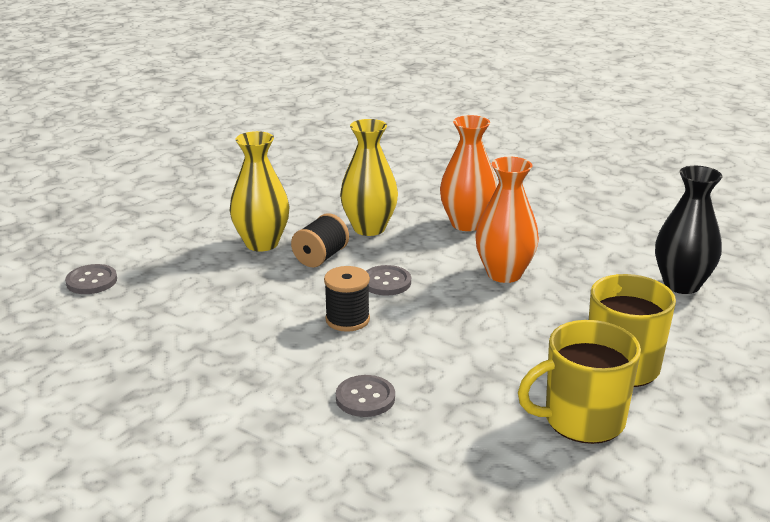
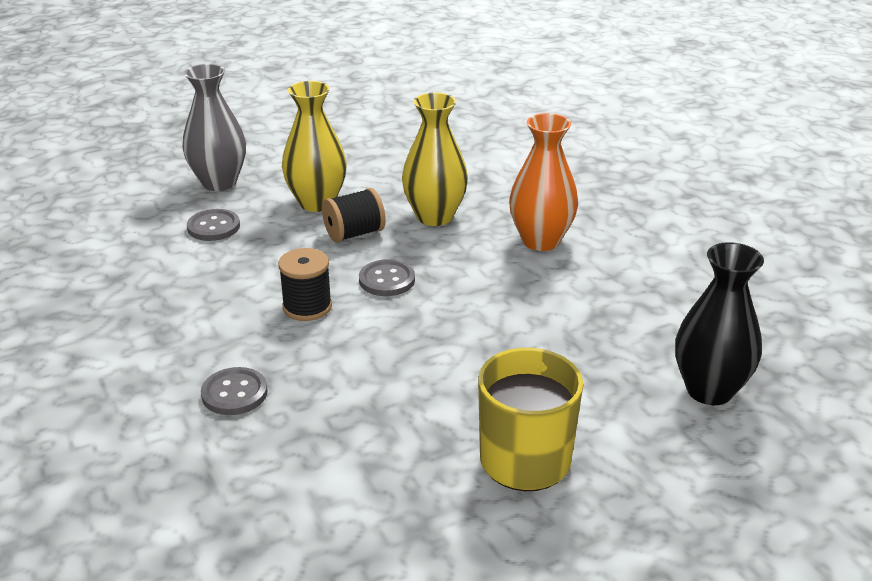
camera: 30 degrees right, 5 degrees up
(91, 281) = (138, 197): grey button -> grey button (213, 227)
(155, 250) = (219, 182): none -> grey vase
(504, 274) = (517, 310): orange vase -> none
(582, 420) = (412, 502): yellow mug -> none

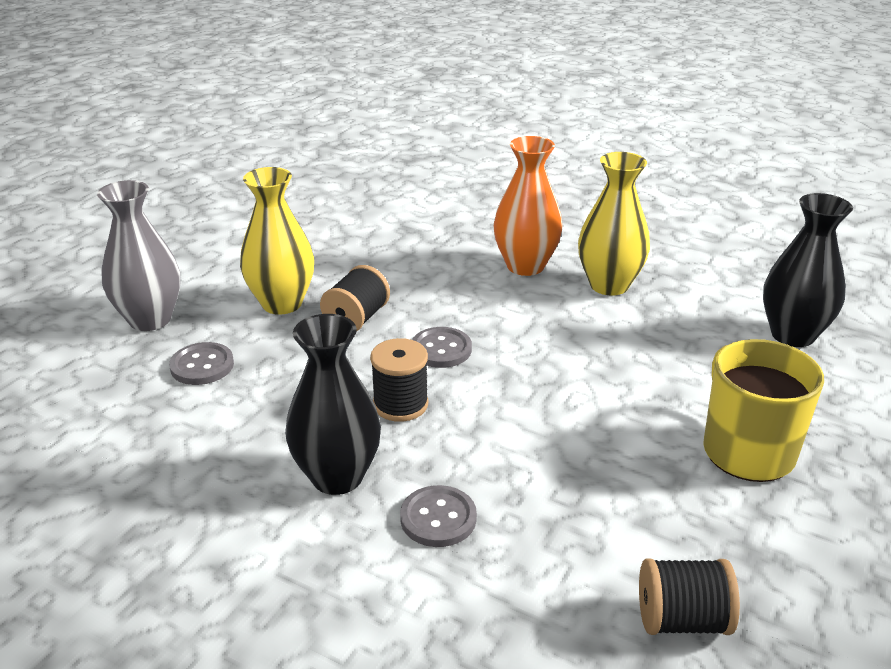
camera: 35 degrees left, 0 degrees up
(206, 336) = (337, 477): none -> black vase
(306, 541) = (682, 620): none -> black spool
(434, 216) = (410, 277): yellow vase -> yellow vase (609, 285)

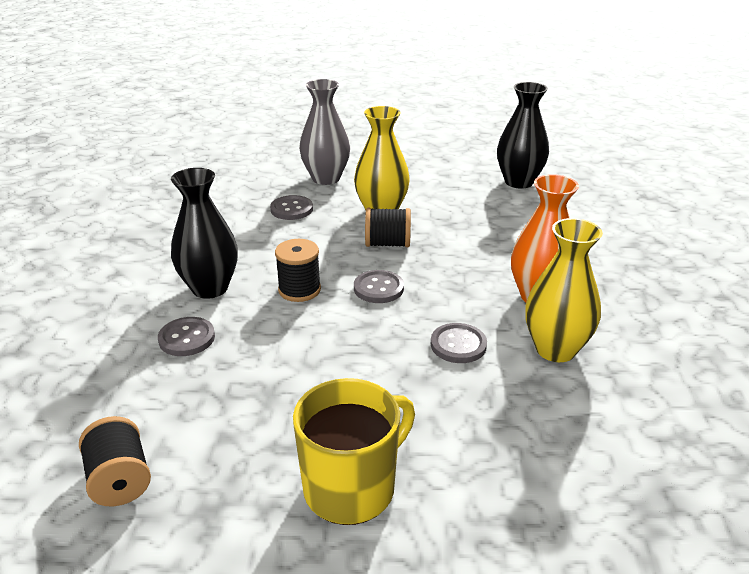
camera: 65 degrees right, 0 degrees up
(572, 331) = (458, 345): none -> grey button
(792, 335) = (585, 497): black vase -> black vase (519, 182)

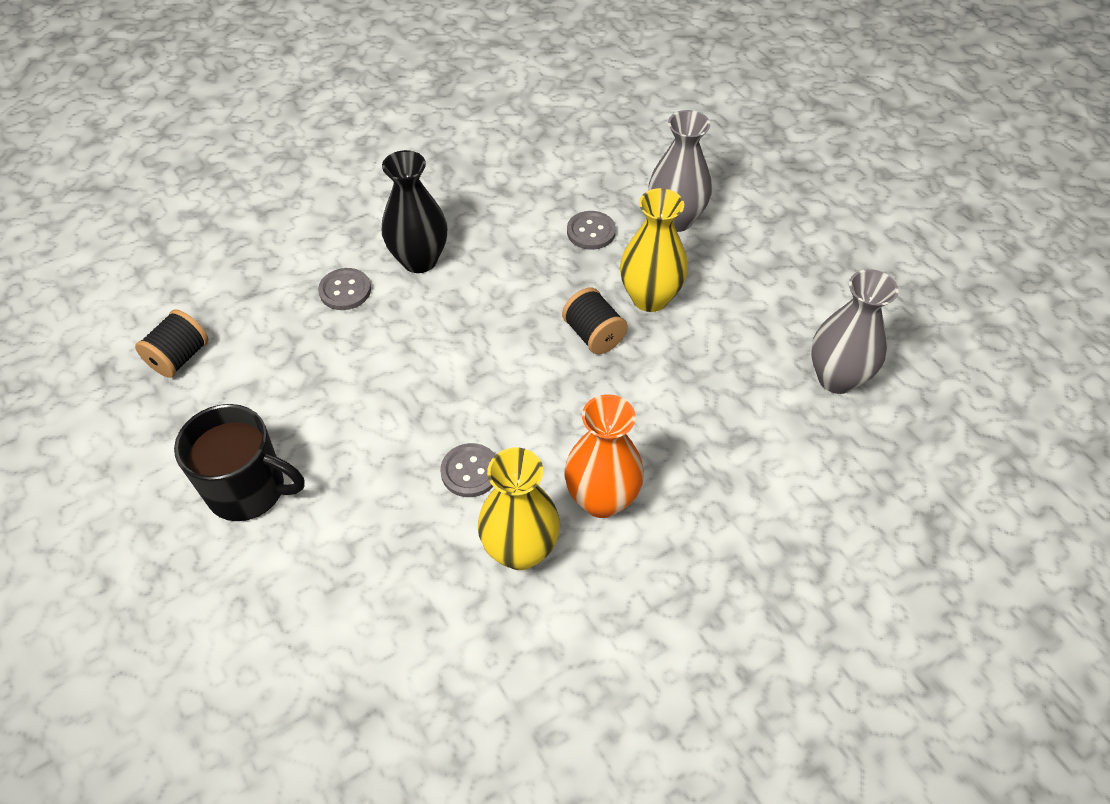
camera: 55 degrees right, 20 degrees up
(299, 290) = (464, 317): black spool -> none
(351, 488) = (248, 490): yellow mug -> black mug
(378, 288) = (512, 369): grey button -> none
(519, 182) = (837, 378): black vase -> grey vase

